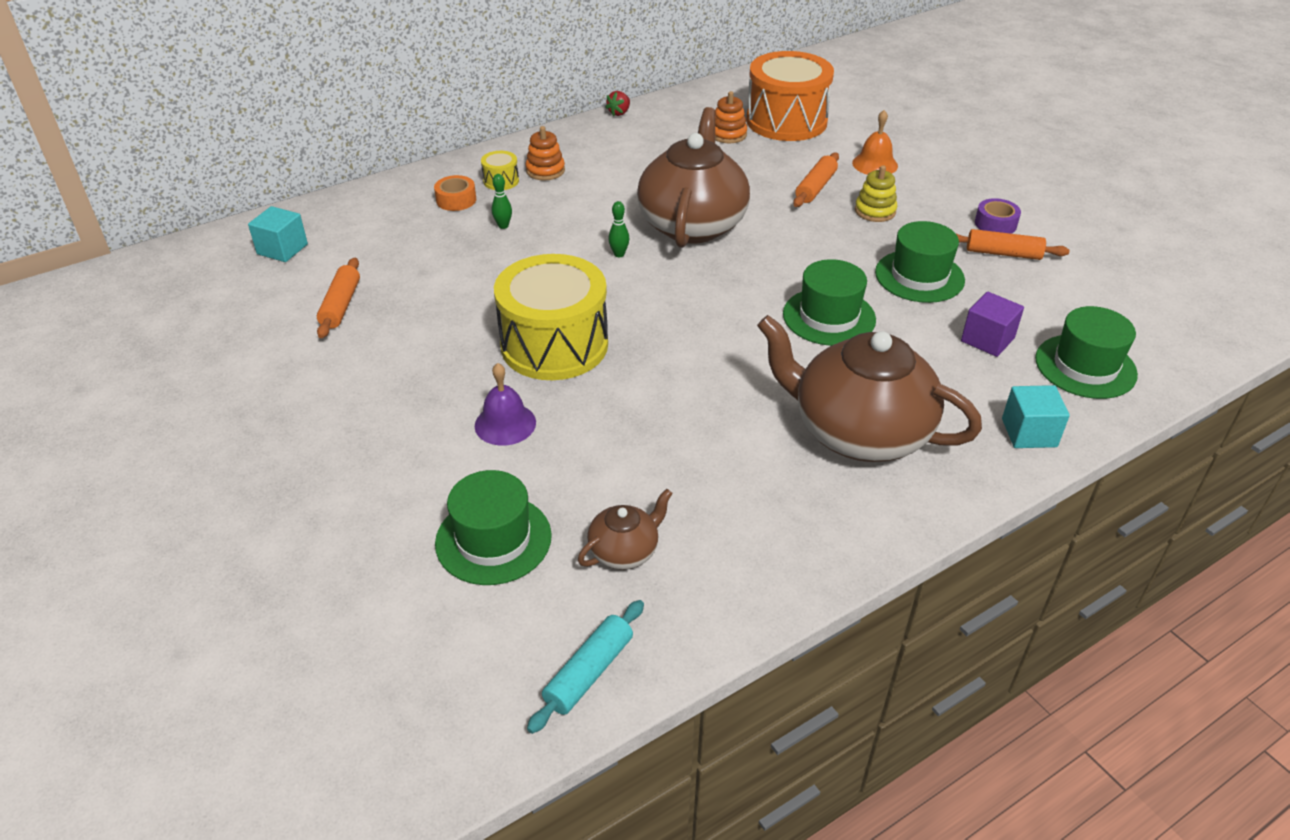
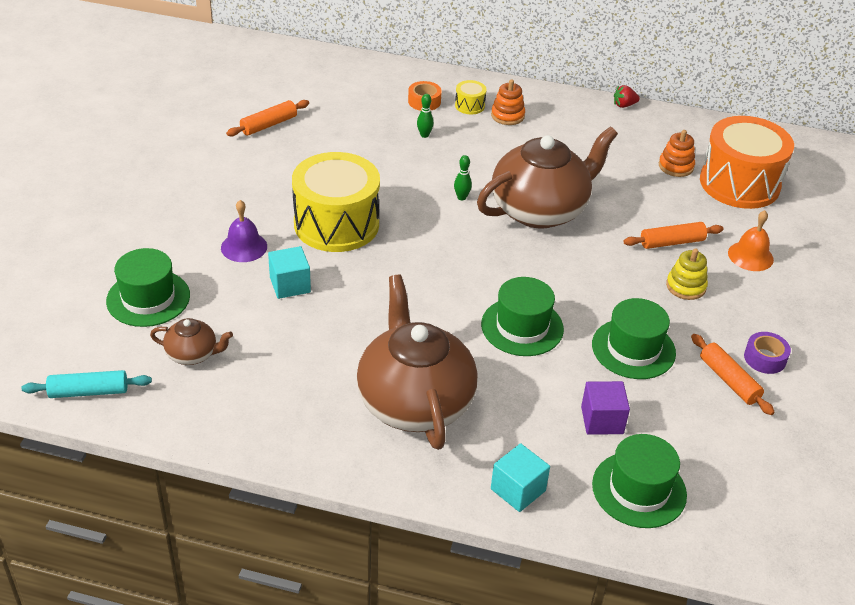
camera: 45 degrees right, 0 degrees up
(282, 249) = (289, 73): turquoise cube -> turquoise cube (290, 285)

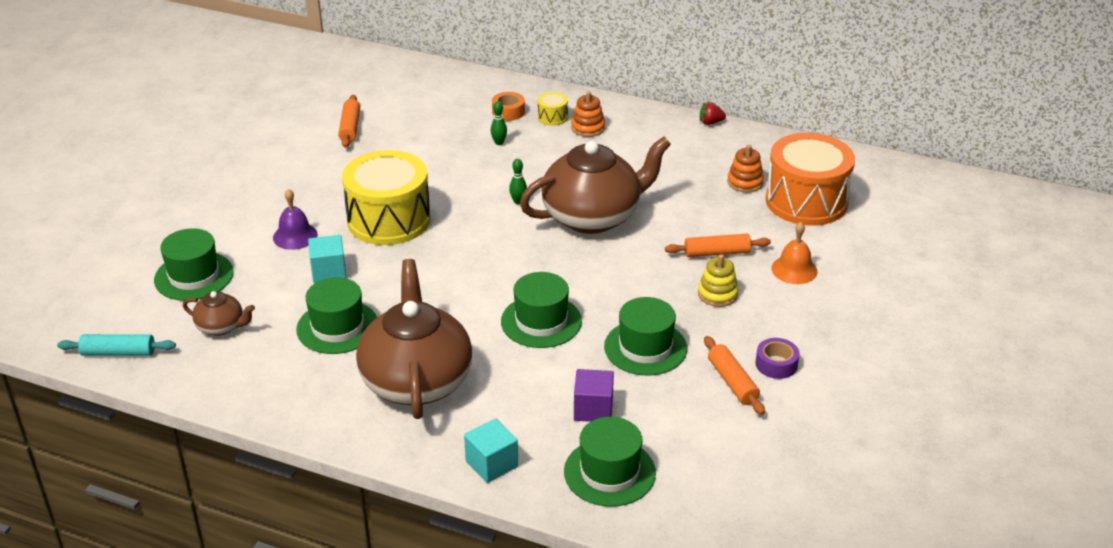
camera: 10 degrees right, 5 degrees down
(269, 125) = (350, 127): orange rolling pin -> orange rolling pin turned 60 degrees counterclockwise
(316, 346) = (337, 327): none -> green hat

